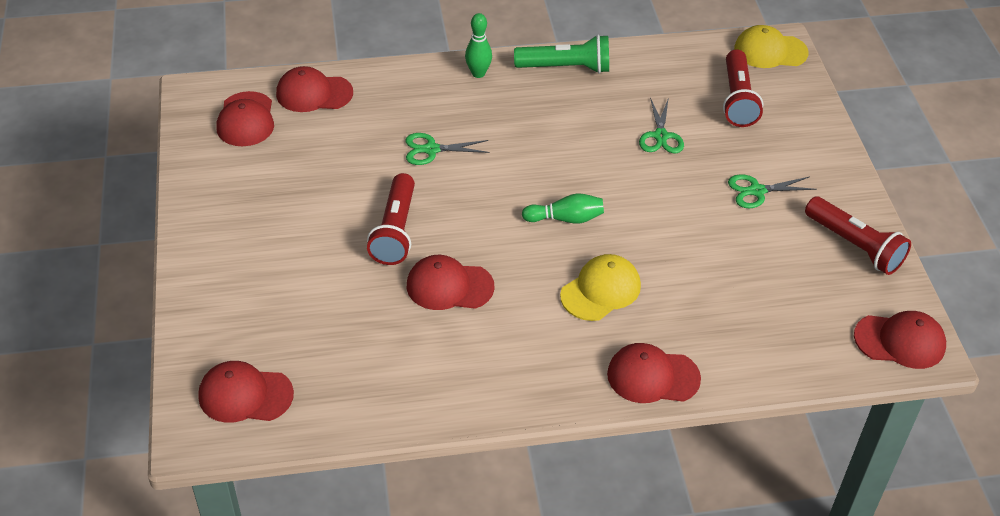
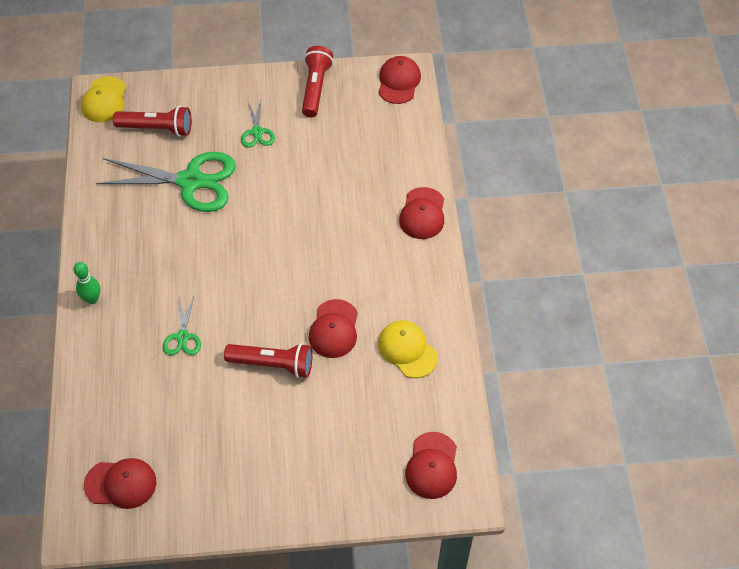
camera: 85 degrees left, 10 degrees up
(314, 93) = (94, 428): red cap -> none
(565, 219) = (272, 250): green bowling pin -> none
(566, 68) = (97, 235): green flashlight -> none
(601, 290) = (345, 235): yellow cap -> yellow cap (407, 350)
(661, 136) = (191, 181): green scissors -> green scissors, size x2.11
(855, 246) = (315, 88): red flashlight -> red flashlight turned 45 degrees counterclockwise

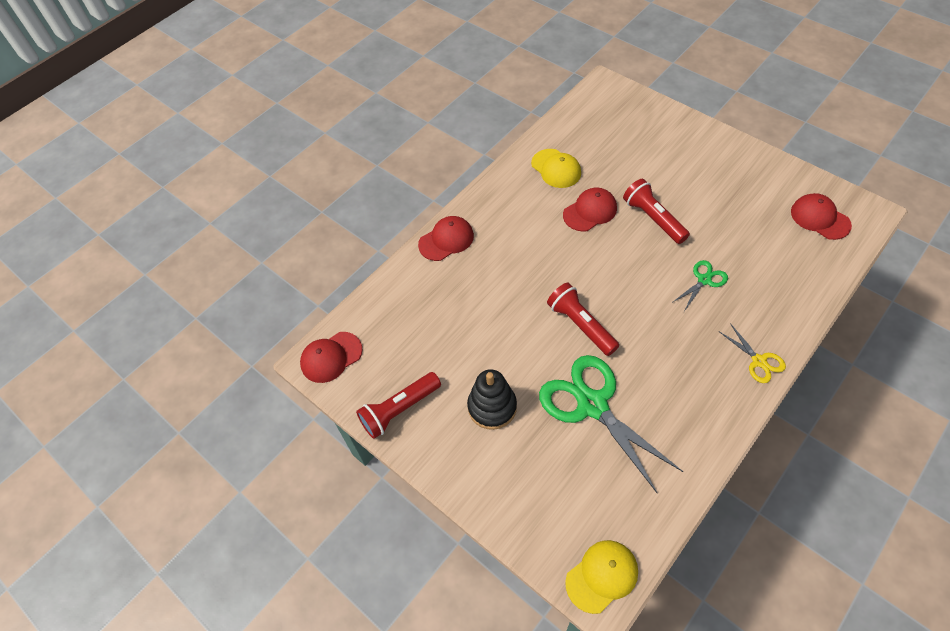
camera: 130 degrees left, 0 degrees up
(92, 299) = (759, 361): green bowling pin -> yellow scissors
(157, 128) = (576, 489): red flashlight -> red flashlight (581, 325)
(257, 132) = (492, 407): green scissors -> black stacking toy
(407, 350) = (556, 169): yellow cap -> yellow cap turned 45 degrees counterclockwise
(432, 466) = (608, 108): red cap -> none

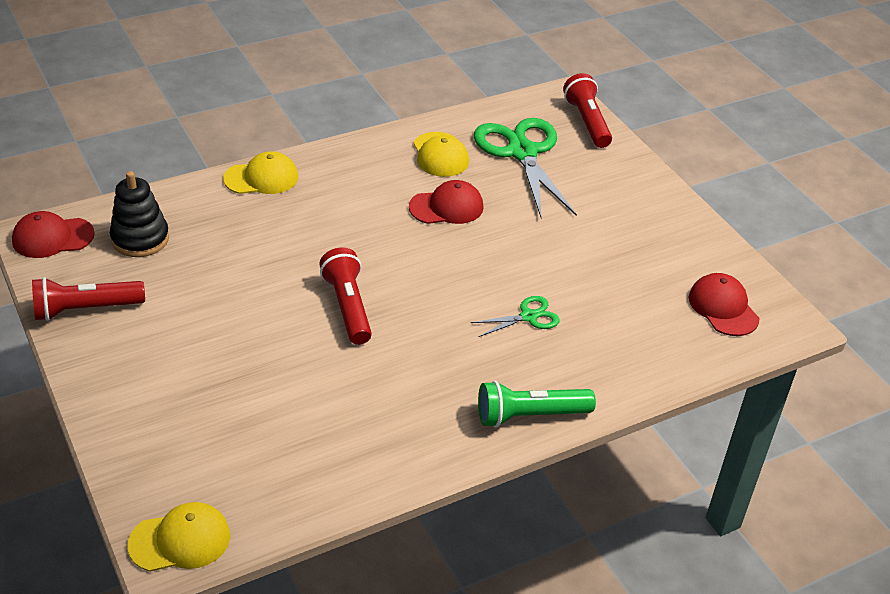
camera: 15 degrees right, 15 degrees down
(446, 240) = (261, 178): red cap -> yellow cap
(492, 407) = (187, 344): black stacking toy -> black stacking toy (140, 239)
(592, 405) = (299, 383): green scissors -> green scissors (522, 152)
(653, 218) = (516, 239): red flashlight -> red flashlight (587, 122)
(759, 361) = (530, 416): yellow scissors -> green flashlight

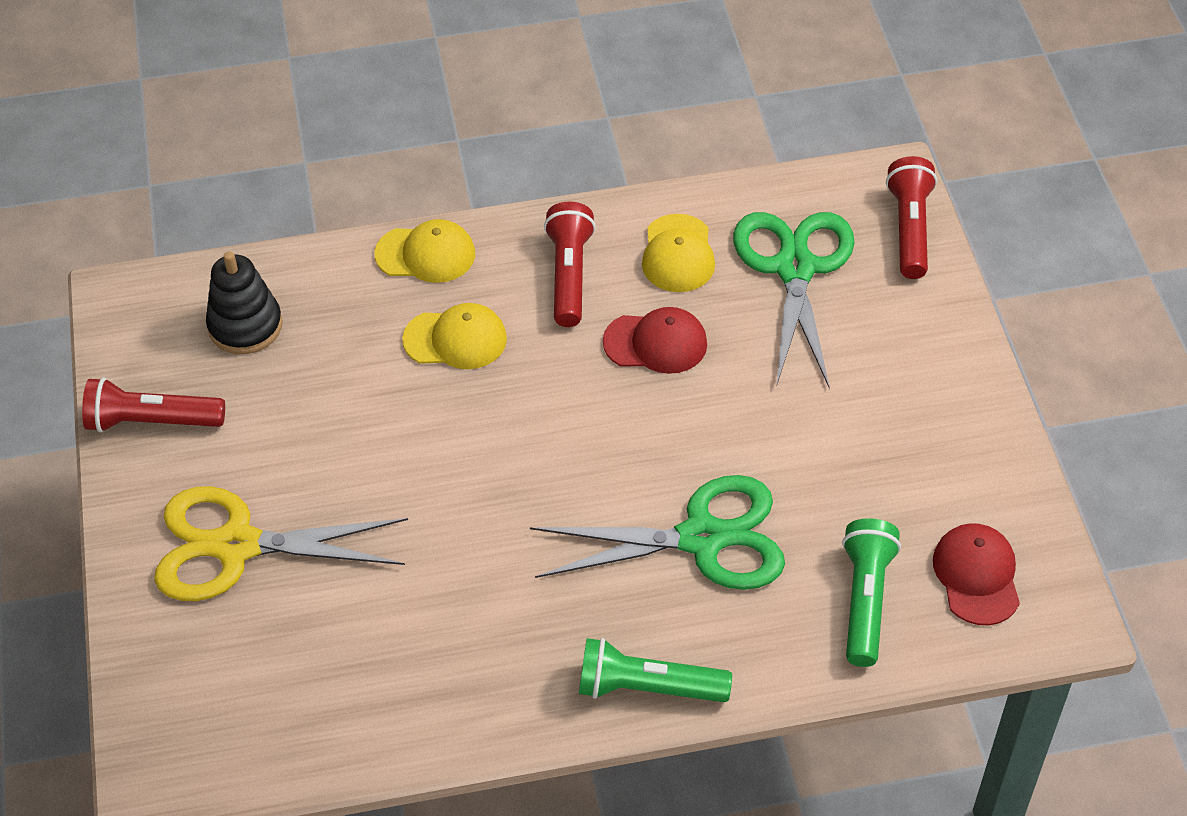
camera: 20 degrees right, 10 degrees up
(52, 237) = (140, 305): red cap -> none
(180, 540) = (172, 767): yellow cap -> yellow cap (455, 339)
(182, 379) = (236, 546): none -> yellow scissors
(348, 307) = (472, 478): red flashlight -> red flashlight (569, 275)
(528, 317) = (702, 538): green scissors -> green scissors, size x2.11
(657, 335) = (865, 600): none -> green flashlight

